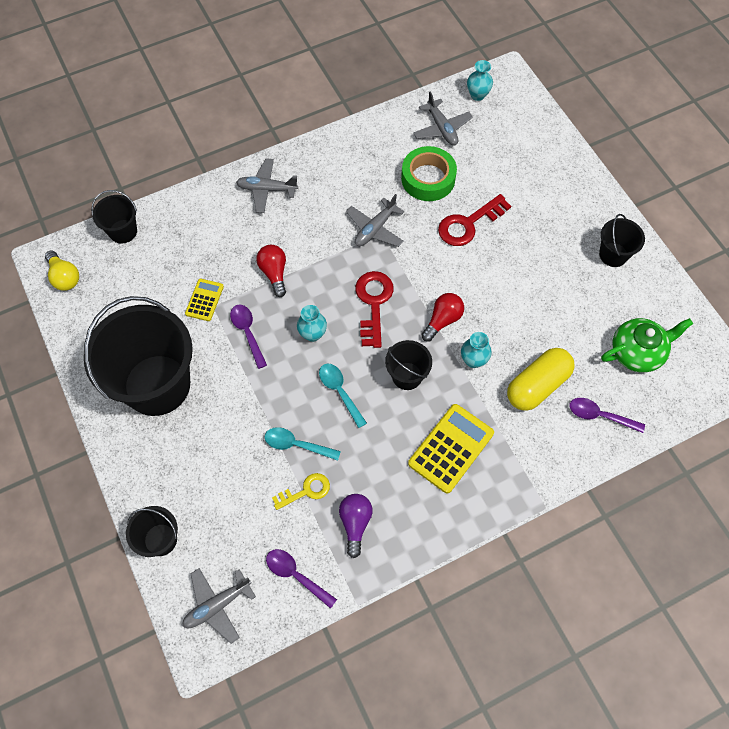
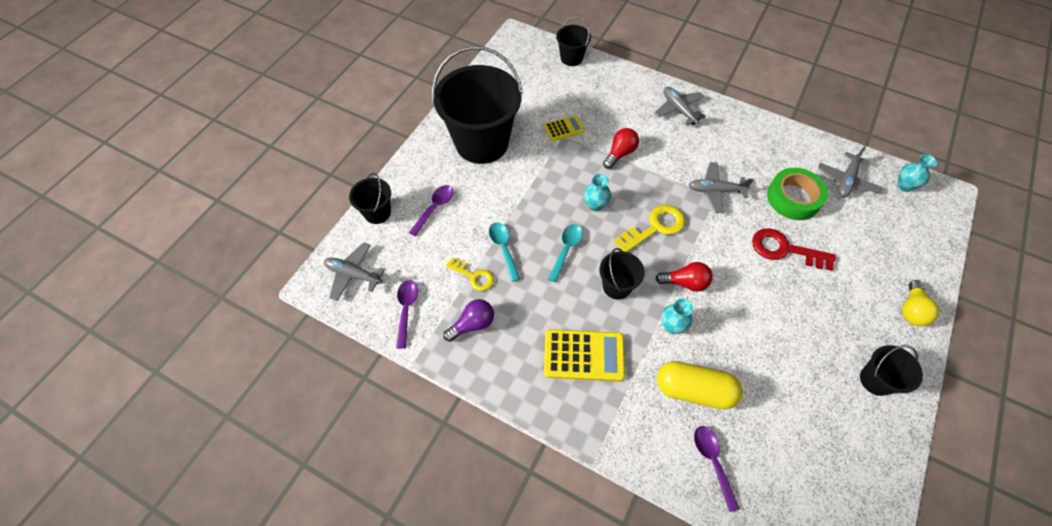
camera: 55 degrees right, 5 degrees down
(64, 277) = (514, 52): yellow light bulb -> yellow light bulb (911, 310)
(247, 333) = (562, 167): purple spoon -> purple spoon (434, 208)
(373, 303) = (655, 227): red key -> yellow key
(637, 352) = (803, 460): green teapot -> none

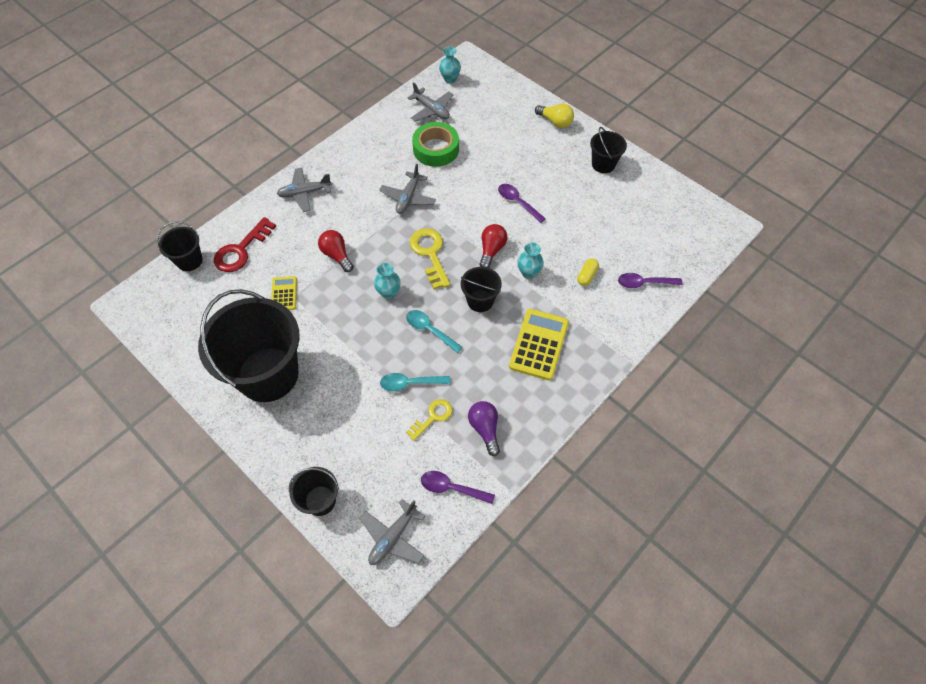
camera: 75 degrees left, 0 degrees up
(434, 208) = (337, 439): purple spoon -> purple spoon (517, 202)
(694, 390) = (587, 276): yellow capsule -> yellow capsule, size x0.48
(785, 249) = (482, 173): red key -> red key (241, 250)

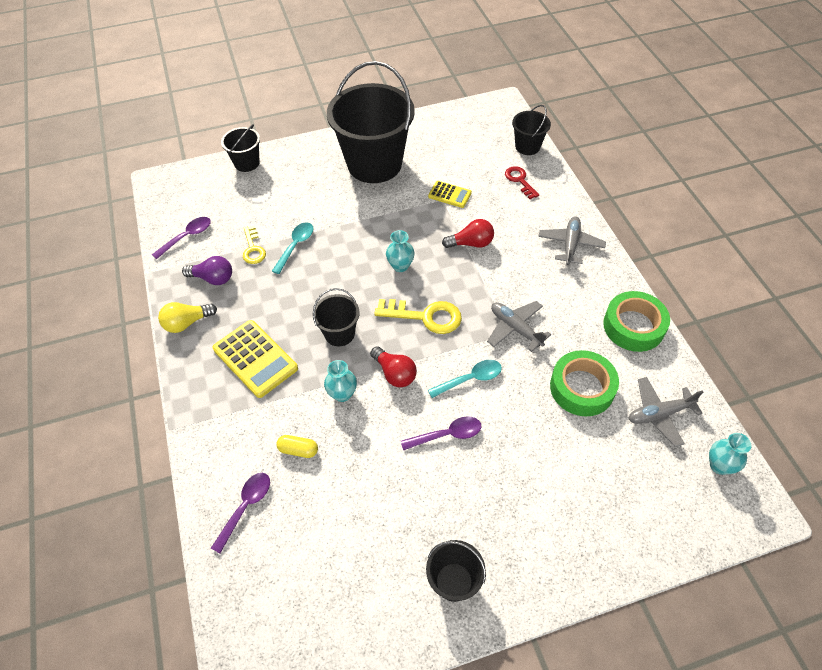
camera: 120 degrees right, 5 degrees down
(241, 250) = (520, 180): red key -> red key, size x0.63
(367, 138) = (633, 326): none -> green tape
(393, 537) = (185, 191): grey plane -> none
(430, 330) = (337, 280): turquoise spoon -> turquoise spoon (470, 379)
(555, 122) = (570, 564): yellow light bulb -> yellow light bulb (187, 323)
(587, 276) = (298, 450): yellow capsule -> yellow capsule turned 45 degrees counterclockwise

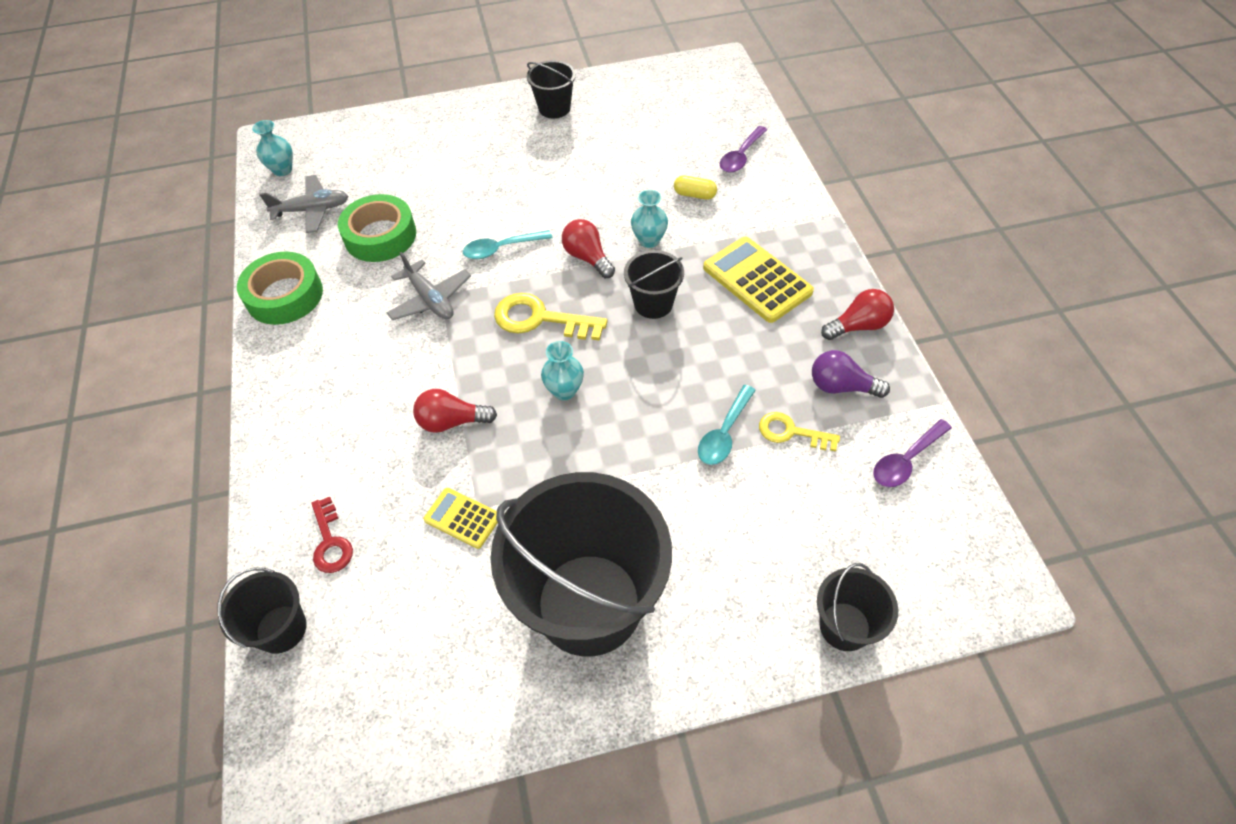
camera: 175 degrees left, 0 degrees up
(187, 323) = (858, 326): yellow light bulb -> red light bulb
(253, 249) = (791, 432): yellow key -> yellow key turned 60 degrees counterclockwise
(447, 435) = (539, 201): purple spoon -> none
(570, 244) = (305, 411): grey plane -> none

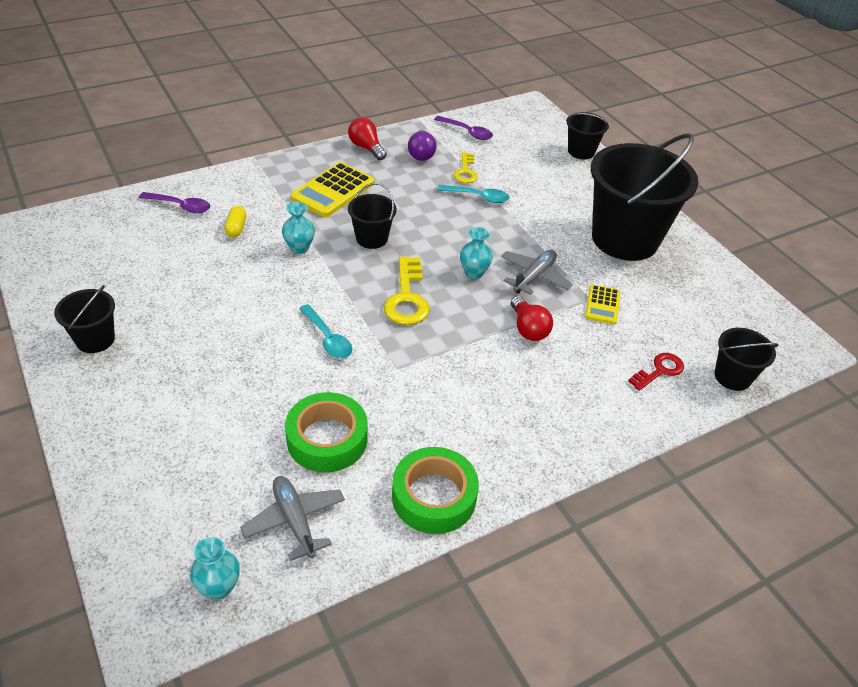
camera: 110 degrees left, 10 degrees down
(430, 299) = (405, 374): grey plane -> grey plane (534, 277)
(587, 258) = (328, 281): red light bulb -> none

